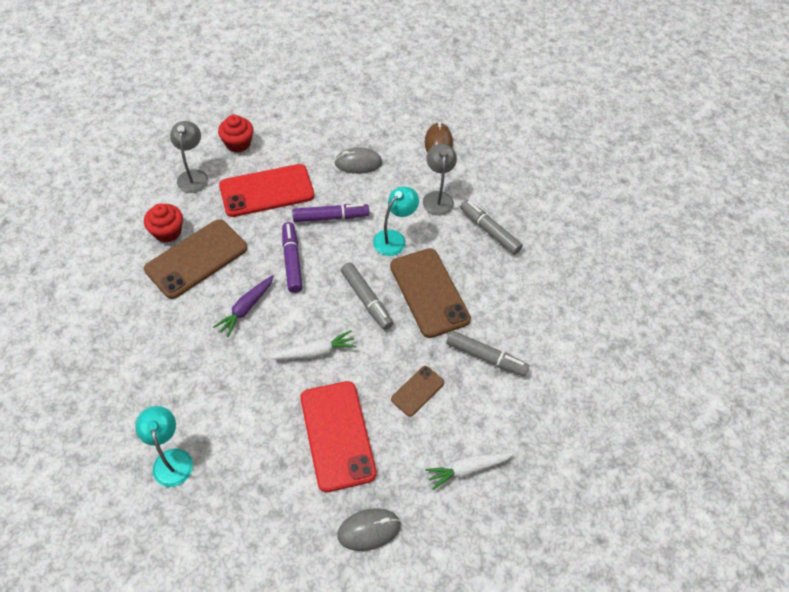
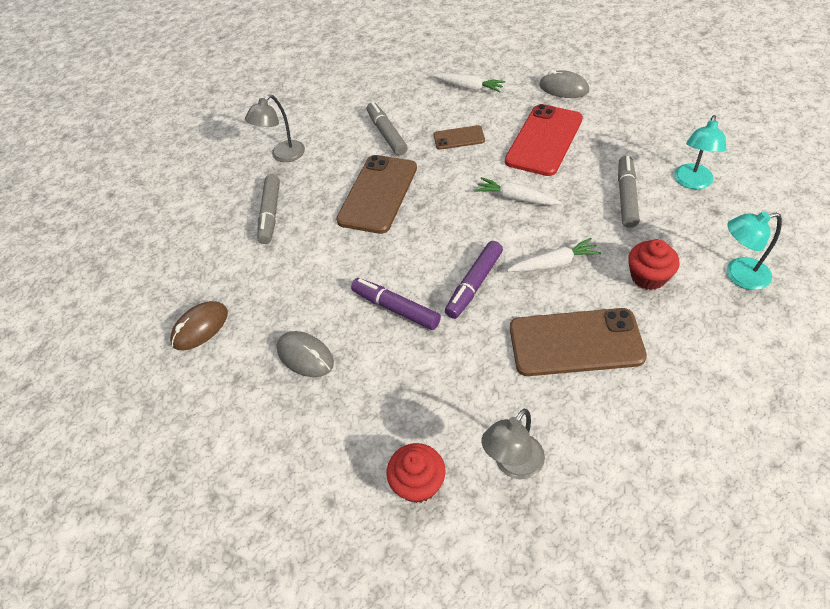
camera: 130 degrees left, 5 degrees down
(167, 232) = (592, 397): red cupcake -> red cupcake (648, 277)
(246, 308) = (554, 263): purple carrot -> white carrot
(266, 191) = (437, 383): red phone -> none
(366, 300) = (436, 215): grey marker -> grey marker (626, 196)
(394, 238) = (357, 253): turquoise lamp -> turquoise lamp (739, 275)
(437, 198) = (274, 268): grey lamp -> grey lamp (283, 156)

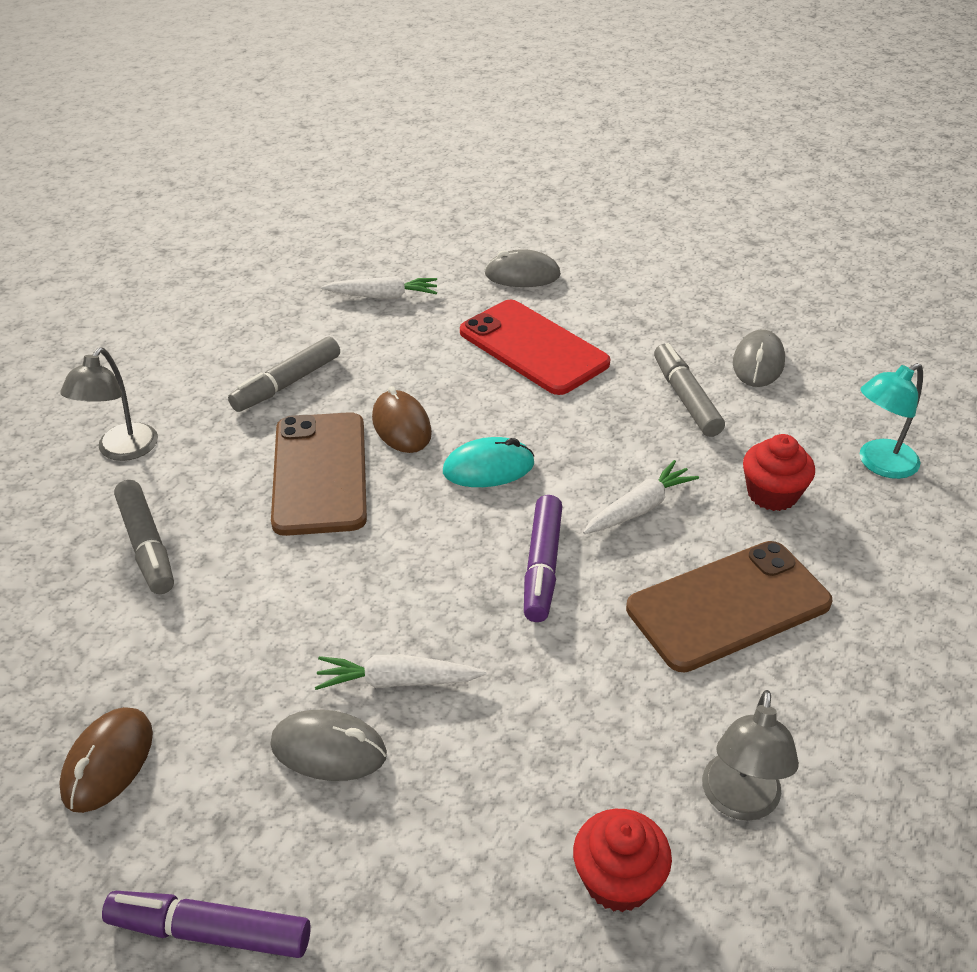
camera: 30 degrees left, 10 degrees down
(387, 134) = (287, 384): grey marker -> grey marker turned 90 degrees counterclockwise
(396, 308) = (441, 633): purple marker -> purple marker (210, 932)
(438, 175) = (401, 426): none -> brown mouse
(459, 138) = (405, 368): brown phone -> none
(475, 214) = (488, 468): none -> turquoise mouse
(516, 198) = (536, 433): white carrot -> white carrot (397, 681)
(544, 140) = (533, 347): red phone -> red phone turned 45 degrees counterclockwise
(692, 182) = (758, 363): turquoise lamp -> grey mouse

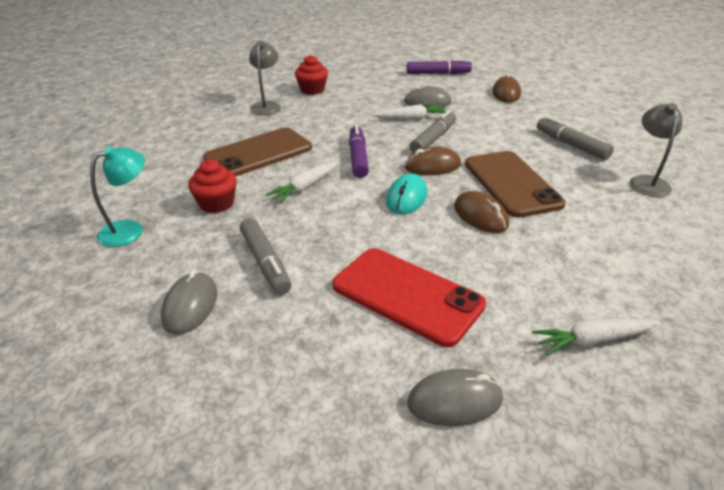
camera: 170 degrees right, 5 degrees down
(287, 384) = (591, 235): grey marker -> grey marker (433, 139)
(421, 527) = (432, 166): none -> brown mouse
(488, 468) = (406, 198): turquoise mouse -> turquoise mouse turned 45 degrees counterclockwise

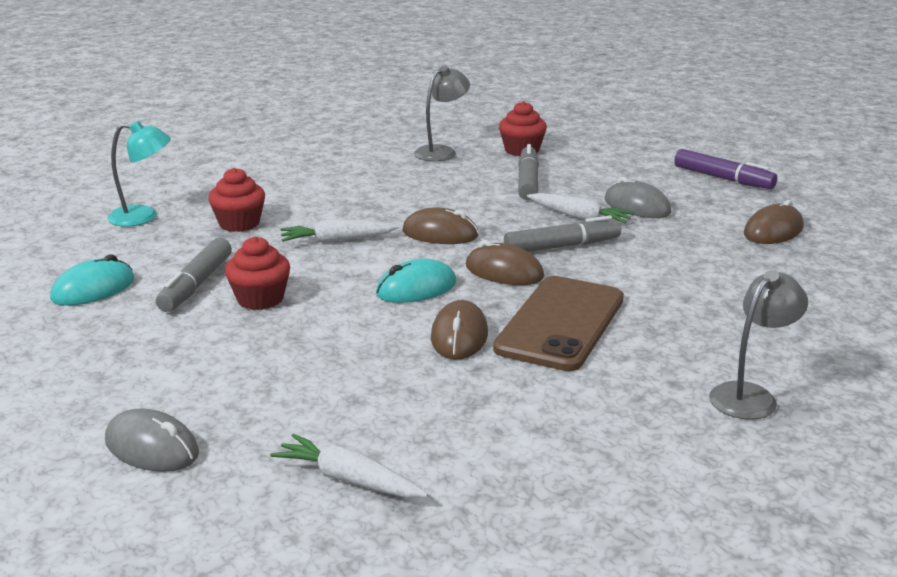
camera: 40 degrees right, 10 degrees down
(190, 306) = (93, 289): grey mouse -> turquoise mouse
(258, 153) = (351, 194): brown phone -> none
(328, 250) = (260, 299): none -> red cupcake
(358, 157) = (440, 234): purple marker -> brown mouse
(407, 295) = (258, 362): red phone -> none
(571, 145) = (734, 318): grey marker -> grey marker (528, 181)

